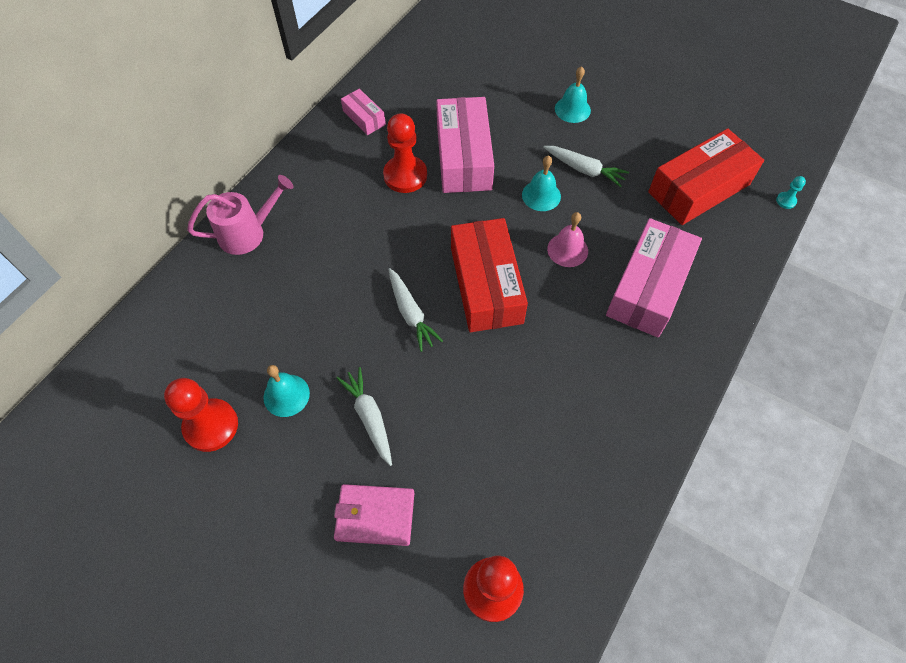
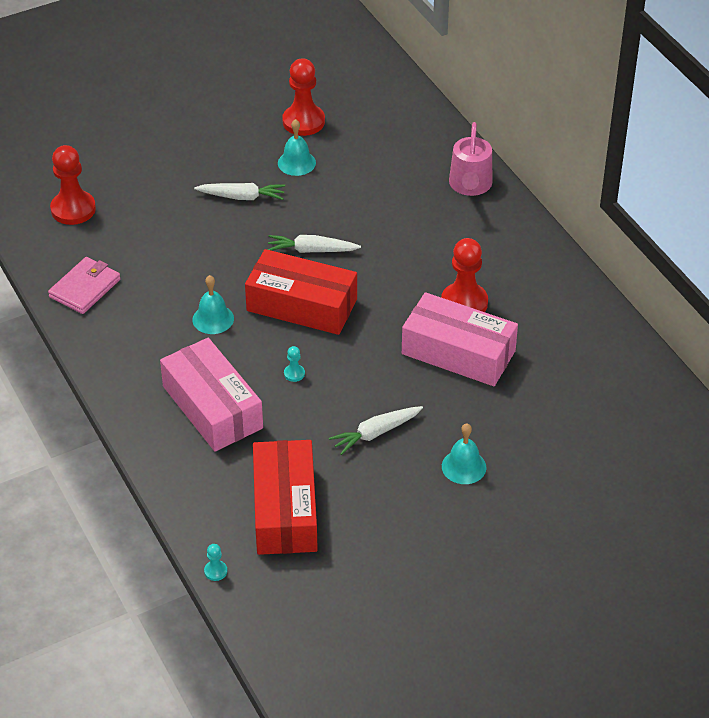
camera: 120 degrees right, 15 degrees down
(364, 118) = (563, 302): pink box -> none
(375, 515) = (169, 175): pink wallet -> pink wallet (85, 288)
(541, 195) = (369, 385): turquoise bell -> turquoise bell (213, 319)
(567, 250) = (294, 374): pink bell -> turquoise pawn

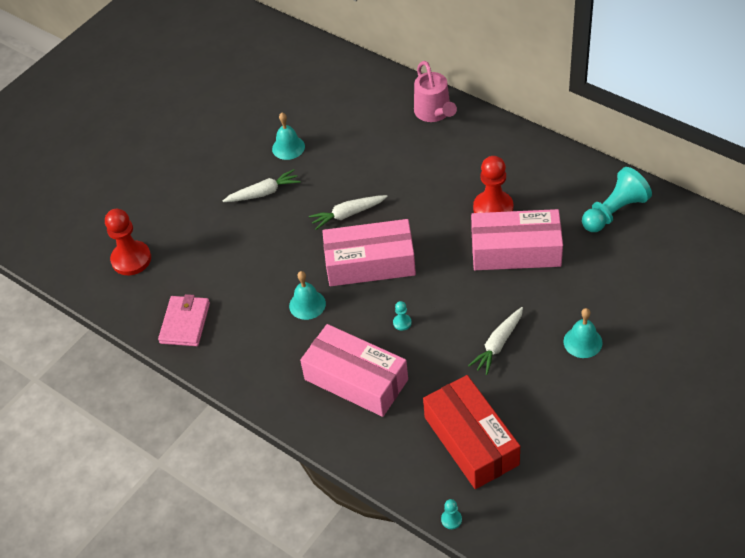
camera: 20 degrees left, 5 degrees up
(302, 305) = (370, 263): red box -> pink box
(303, 122) = (271, 112): red pawn -> none
(590, 356) = (614, 212): none -> turquoise pawn

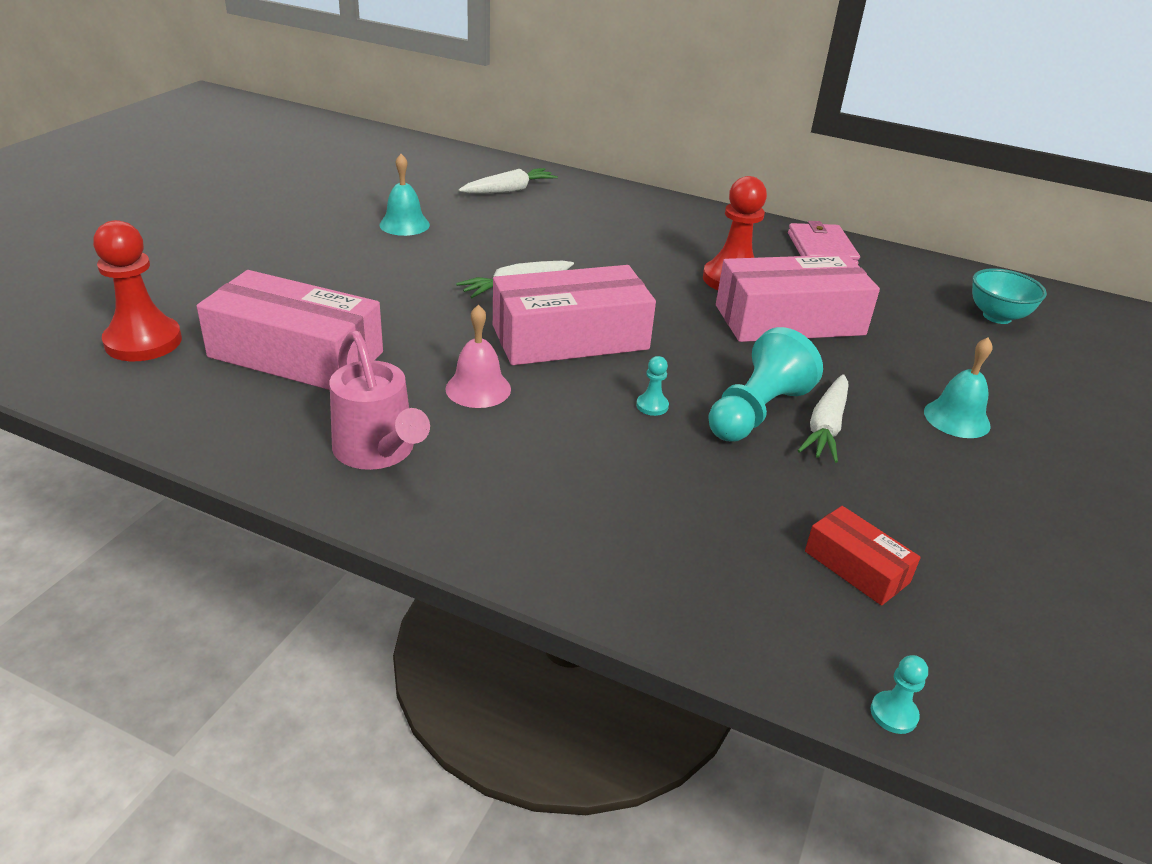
camera: 20 degrees left, 15 degrees down
(185, 323) = (250, 420): pink wallet -> pink wallet (821, 249)
(263, 193) = (374, 267): white carrot -> white carrot (508, 190)
(307, 304) = (478, 389): turquoise bell -> pink bell
(356, 379) = (599, 486): pink box -> pink box (296, 355)
(434, 113) = (606, 197): pink watering can -> pink watering can (378, 452)
(471, 441) = (856, 567): red box -> red box, size x0.49
(614, 212) = (901, 281): turquoise pawn -> turquoise pawn (756, 412)
(664, 250) = (997, 316): none -> turquoise bowl

